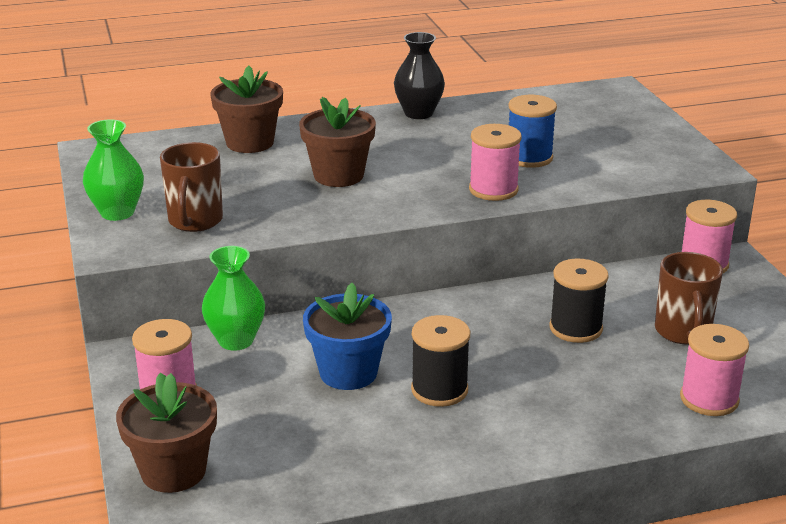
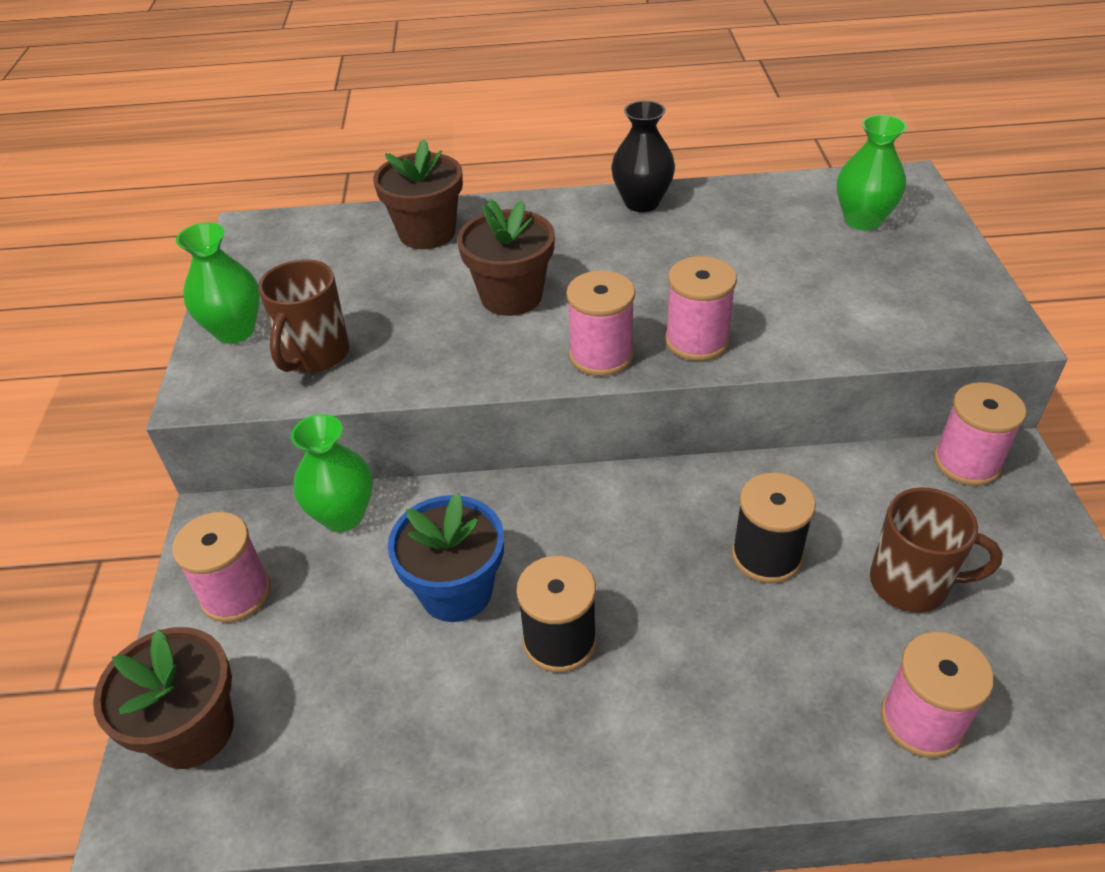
camera: 15 degrees right, 15 degrees up
(424, 203) = (601, 355): none -> pink spool
(529, 157) = (759, 289): blue spool -> none
(592, 113) = (862, 220): none -> green vase
(683, 332) = (911, 584): brown mug -> brown mug turned 90 degrees counterclockwise

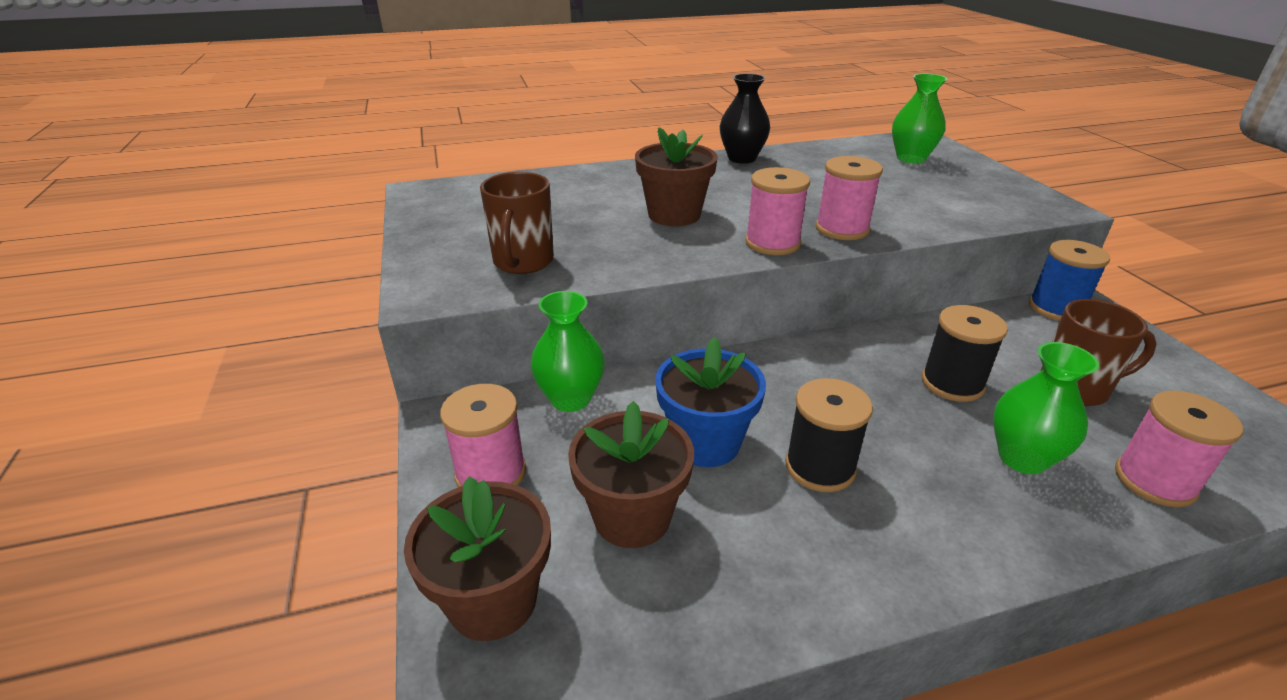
camera: 15 degrees left, 10 degrees down
(235, 331) = (437, 253): green vase -> green vase (1022, 458)
(427, 233) = (579, 184): brown flower pot -> brown flower pot (632, 516)
(967, 462) = (1056, 308): pink spool -> blue spool

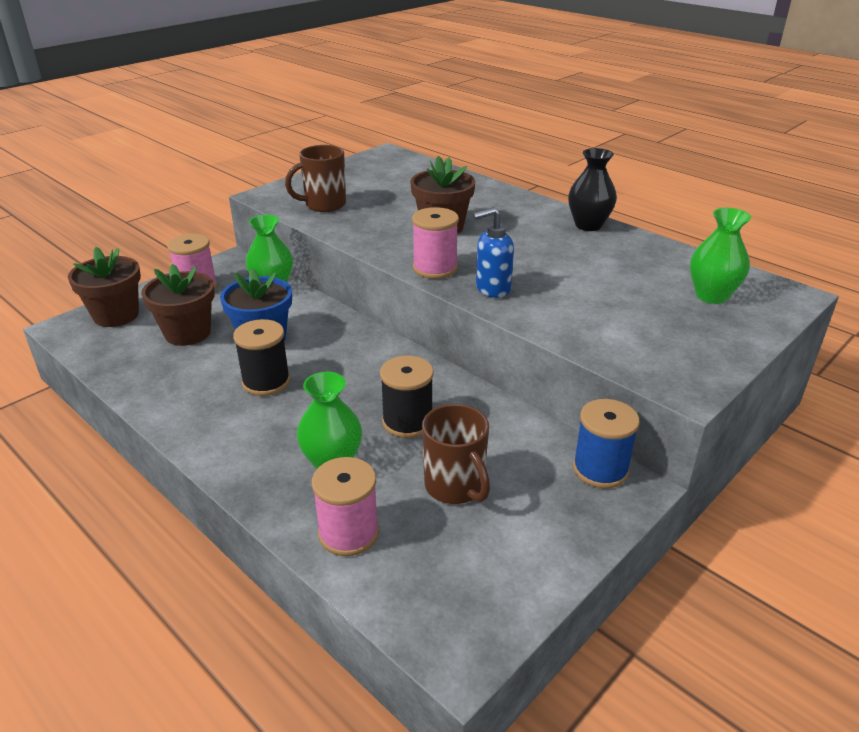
camera: 60 degrees right, 0 degrees up
(842, 229) = (492, 289): pink spool -> blue soap dispenser

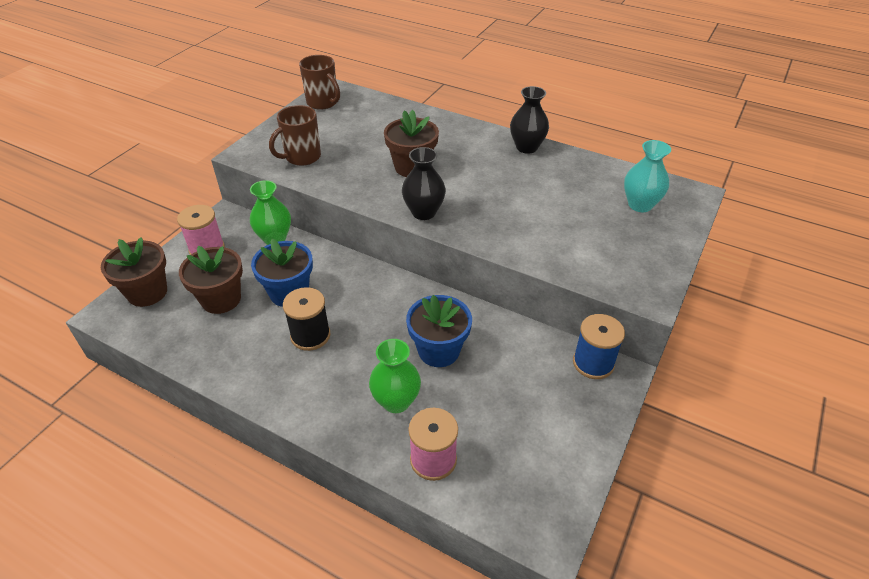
camera: 15 degrees left, 10 degrees up
(407, 422) = (439, 350): black spool -> blue flower pot
(435, 268) = (424, 212): pink spool -> black vase
(455, 487) = (496, 401): brown mug -> brown mug (323, 103)
(492, 289) = (477, 226): blue soap dispenser -> none
(711, 296) = (640, 205): green vase -> turquoise vase

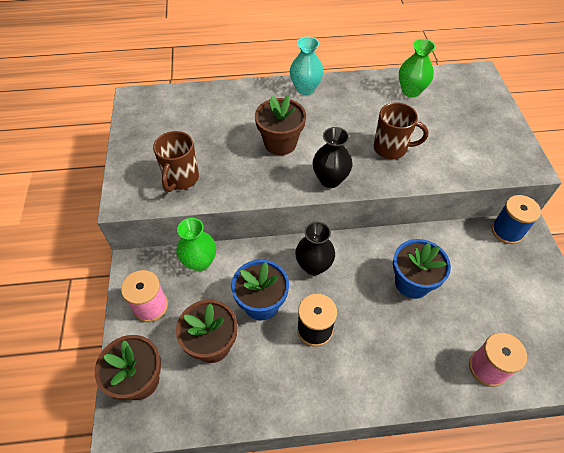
camera: 35 degrees left, 10 degrees up
(323, 103) = (142, 115): brown mug -> brown mug (391, 148)
(396, 401) = (424, 341): green vase -> green vase (411, 91)
(526, 147) = (343, 85): black vase -> black vase (313, 266)
(640, 205) = (458, 98): turquoise vase -> turquoise vase (305, 89)

